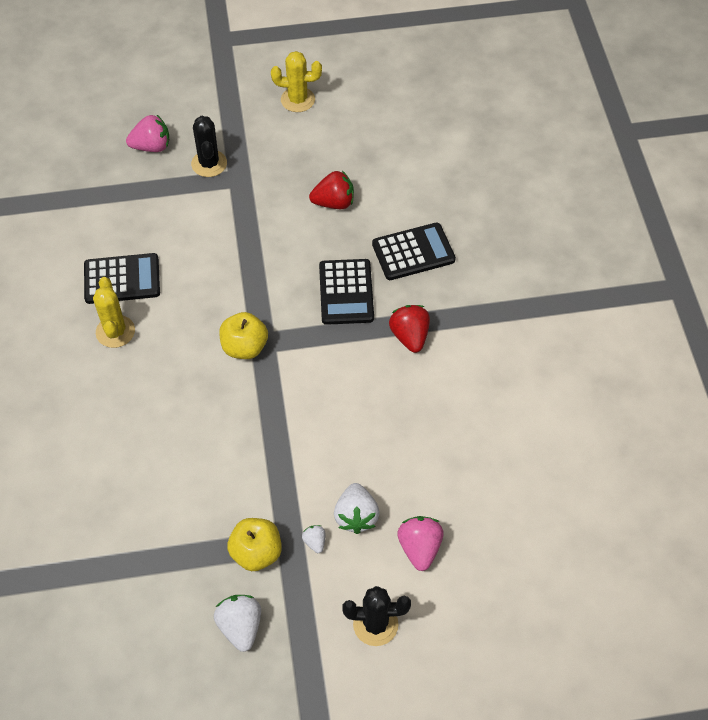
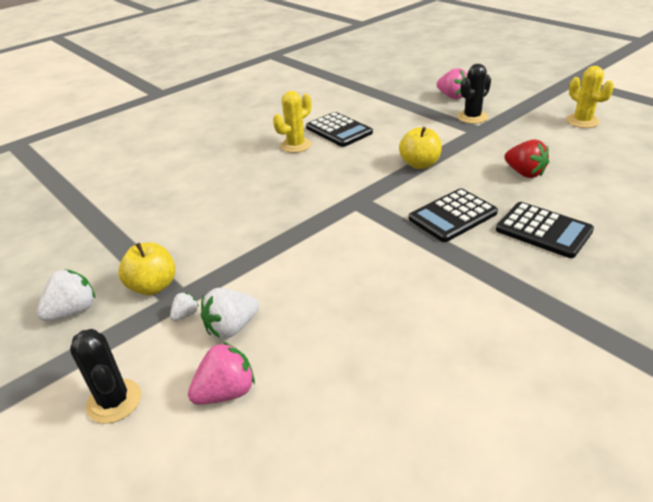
camera: 60 degrees right, 20 degrees down
(244, 347) = (341, 195): yellow apple -> yellow apple (420, 164)
(410, 336) = (456, 269): red strawberry -> none

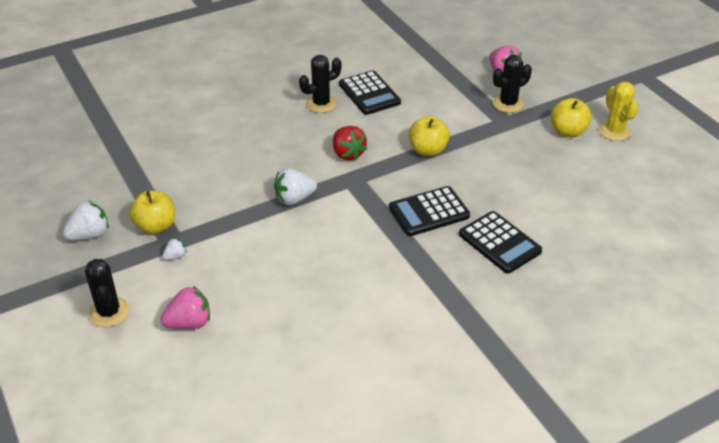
camera: 10 degrees right, 5 degrees up
(231, 328) = (207, 275): white strawberry -> white strawberry (294, 199)
(296, 145) = (321, 104): yellow cactus -> black cactus
(524, 173) = (519, 180): red strawberry -> red strawberry (348, 154)
(541, 128) = (568, 131): none -> yellow apple

